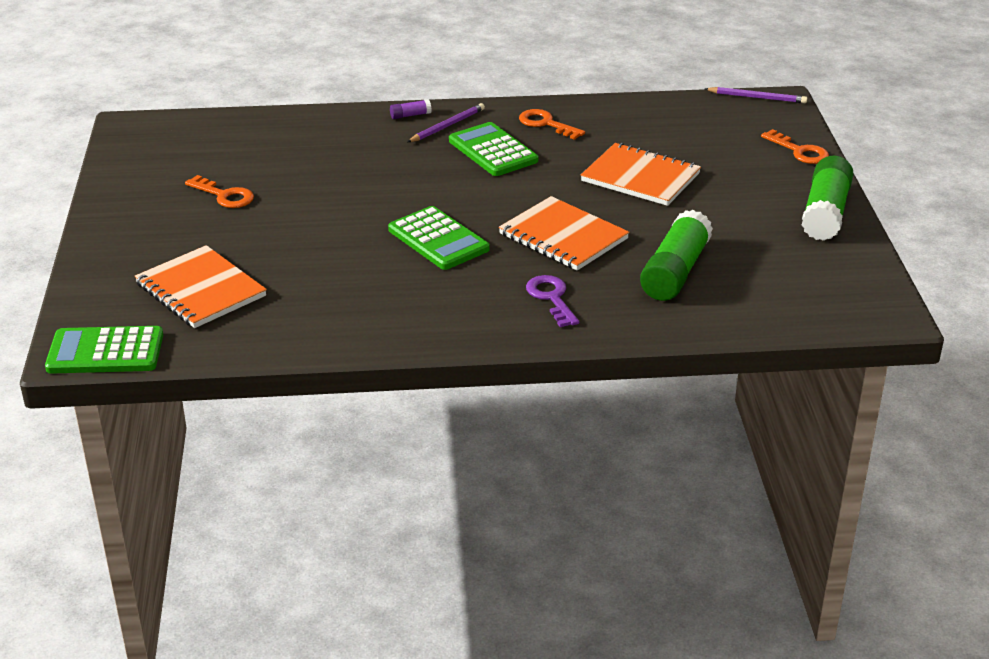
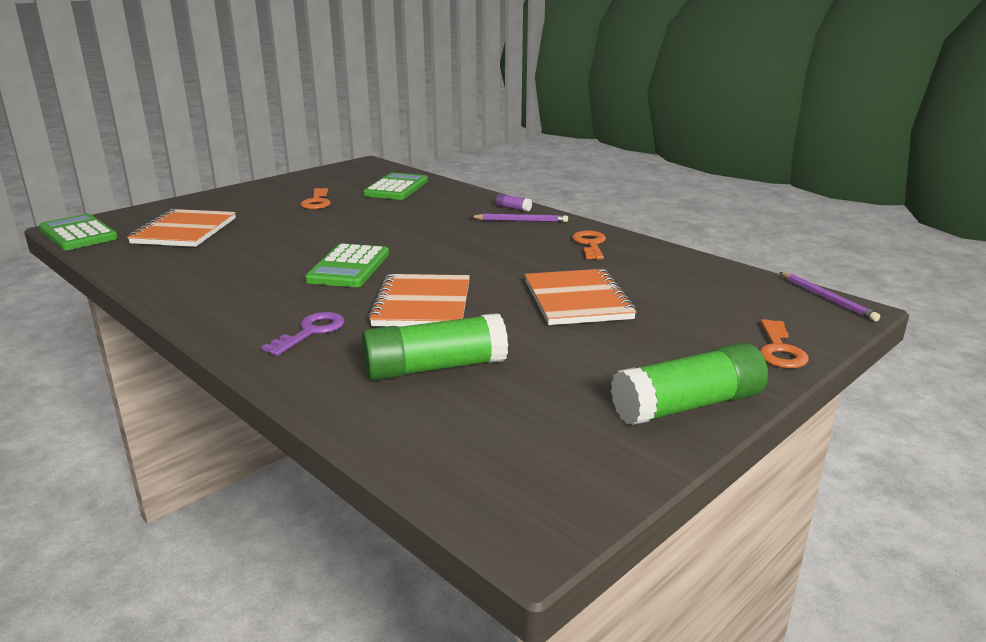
camera: 50 degrees right, 10 degrees down
(493, 151) = (513, 242): green calculator -> green calculator (396, 188)

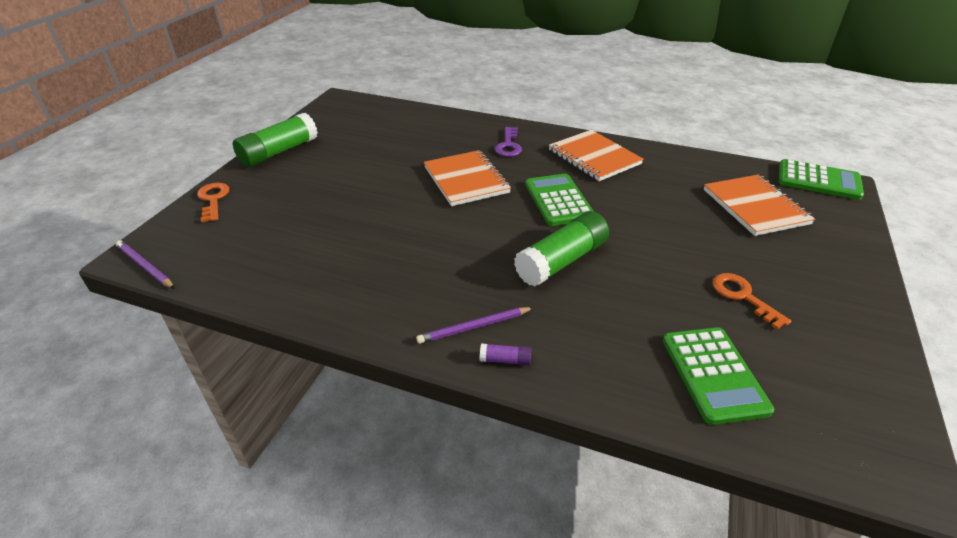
camera: 155 degrees right, 15 degrees up
(434, 368) = (419, 142): green glue stick -> green glue stick (561, 261)
(577, 300) = (359, 211): orange notebook -> orange notebook (594, 157)
(590, 244) = (373, 296): orange key -> none

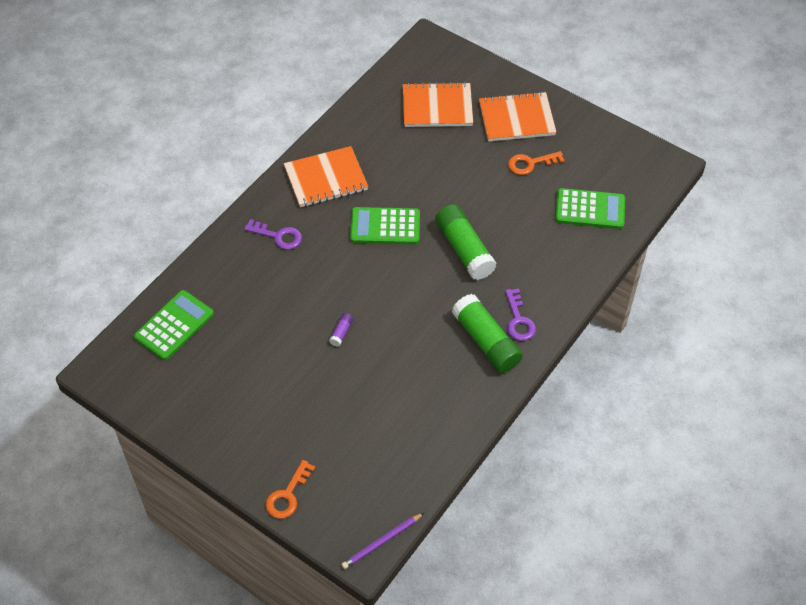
camera: 75 degrees left, 15 degrees up
(213, 199) = (287, 495): orange key -> orange key turned 60 degrees counterclockwise
(279, 152) = (210, 437): green glue stick -> green glue stick (486, 341)
(466, 180) = (328, 284): orange notebook -> orange notebook (516, 119)
(474, 327) = (518, 320): purple pencil -> purple key
(505, 360) = (552, 310): purple glue stick -> purple glue stick (341, 332)
(818, 180) = (417, 51): green calculator -> green calculator (174, 325)

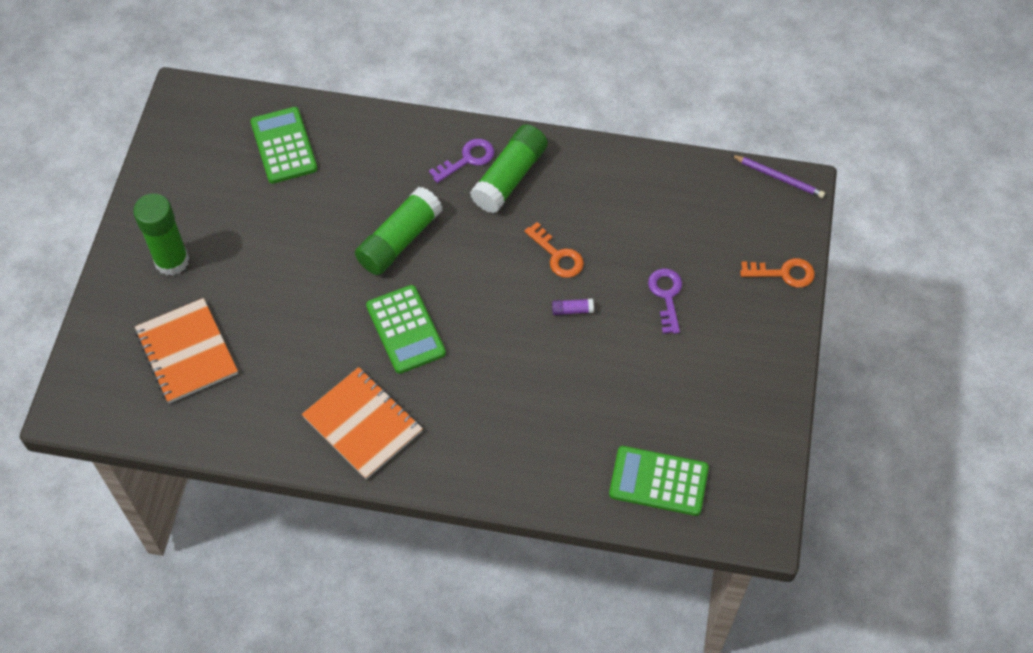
camera: 115 degrees left, 5 degrees up
(278, 236) = (476, 434): purple key -> purple key (666, 296)
(516, 119) = (172, 261): orange notebook -> green glue stick
(530, 163) = (240, 222): orange key -> orange key (557, 256)

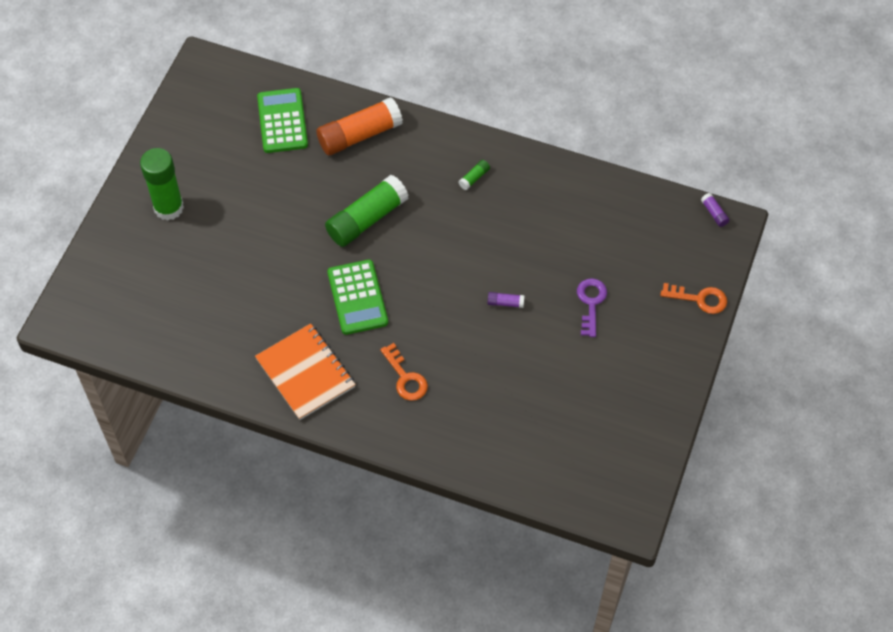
camera: 10 degrees right, 0 degrees up
(187, 352) = (168, 288): orange notebook -> none
(373, 149) = (359, 135): none -> orange glue stick
(467, 159) = (440, 156): purple key -> none
(510, 177) = (474, 178): green glue stick -> green glue stick, size x0.41
(557, 256) = (502, 253): orange key -> orange key (405, 378)
(658, 481) = (550, 462): green calculator -> none
(779, 178) = (714, 213): purple pencil -> purple glue stick

